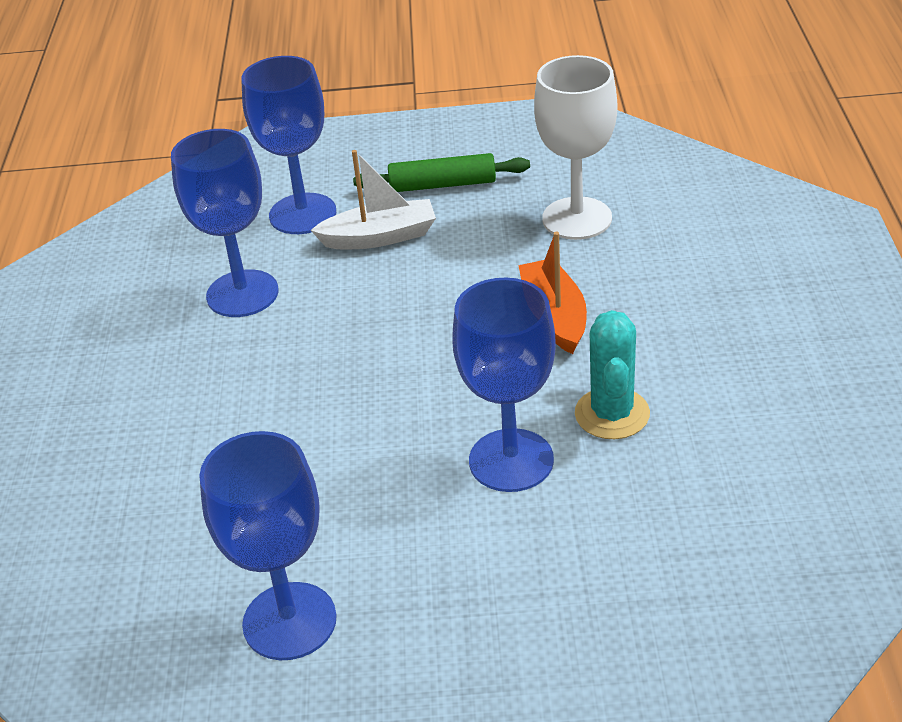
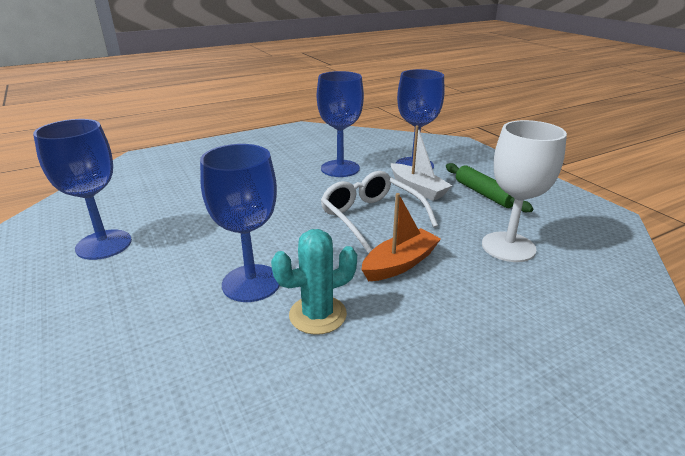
camera: 60 degrees right, 10 degrees down
(426, 307) = (371, 217): none -> white glasses

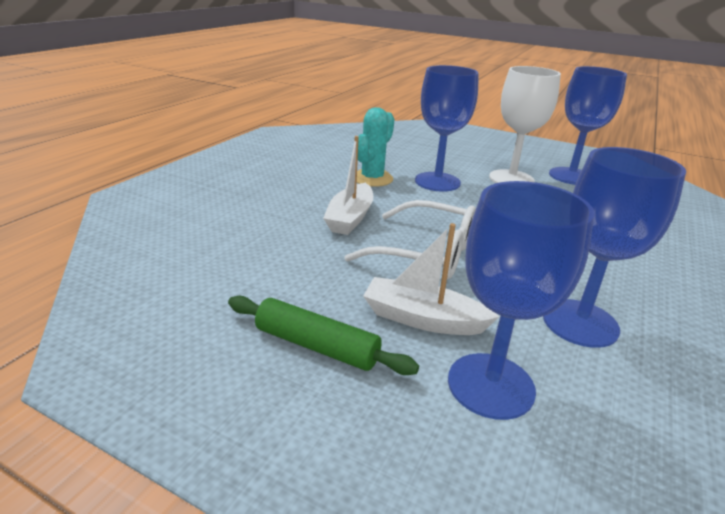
camera: 145 degrees right, 0 degrees up
(400, 264) = (350, 218): orange boat -> white boat
(508, 247) = (254, 262): white goblet -> white goblet (511, 179)

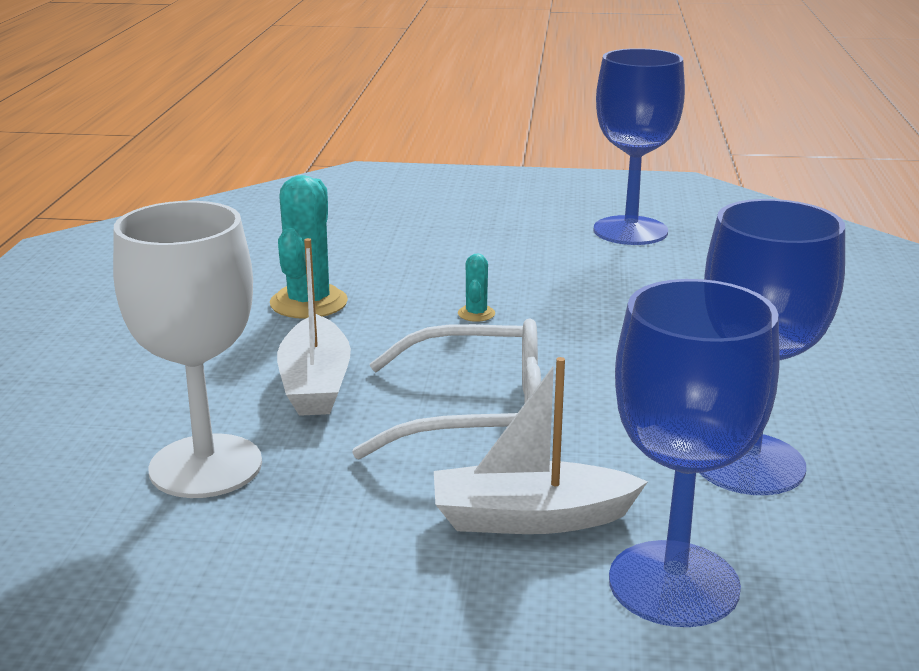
camera: 20 degrees left, 5 degrees down
(317, 345) = (395, 602): green rolling pin -> none
(437, 182) = (424, 285): blue goblet -> none
(457, 201) = (476, 314): none -> turquoise cactus
(511, 179) = (541, 255): white goblet -> white goblet (206, 466)

